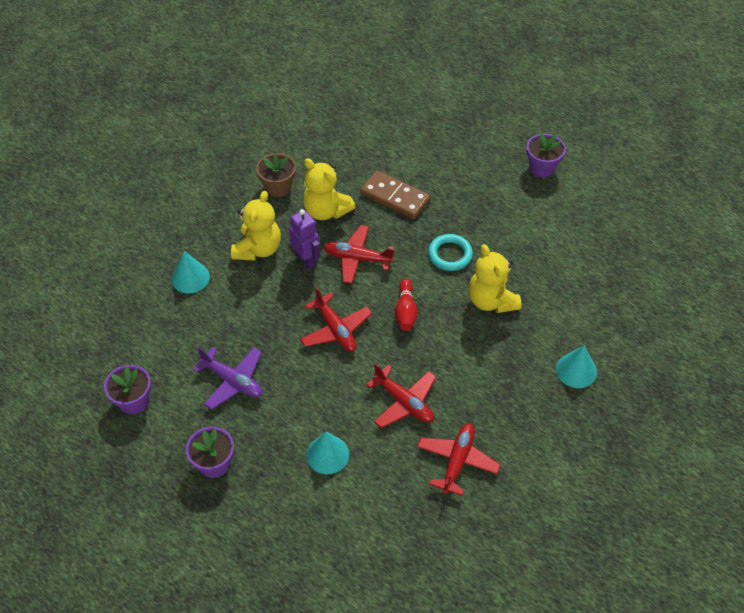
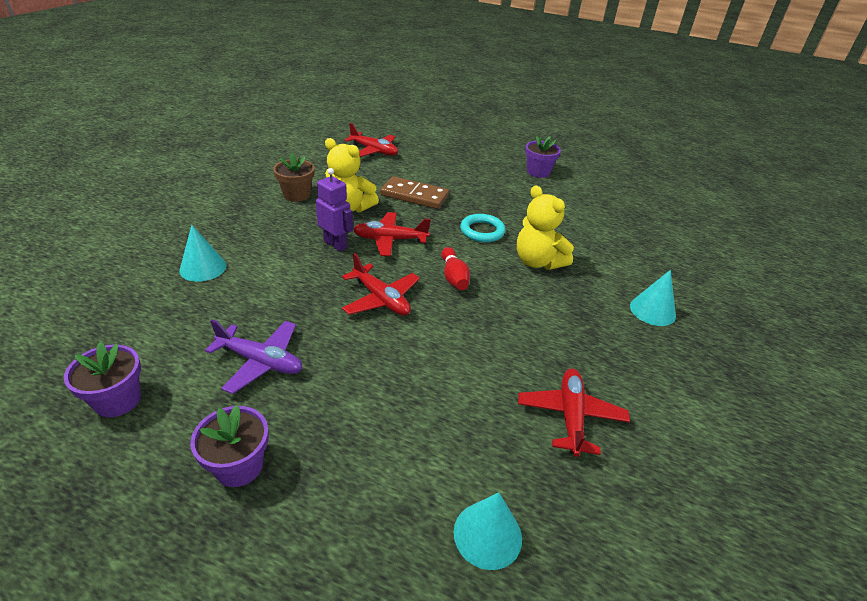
camera: 15 degrees left, 15 degrees down
(258, 249) = (281, 239): yellow teddy bear -> none
(327, 454) = (402, 431): turquoise cone -> turquoise cone (487, 534)
(404, 402) = (481, 360): red plane -> red plane (374, 151)

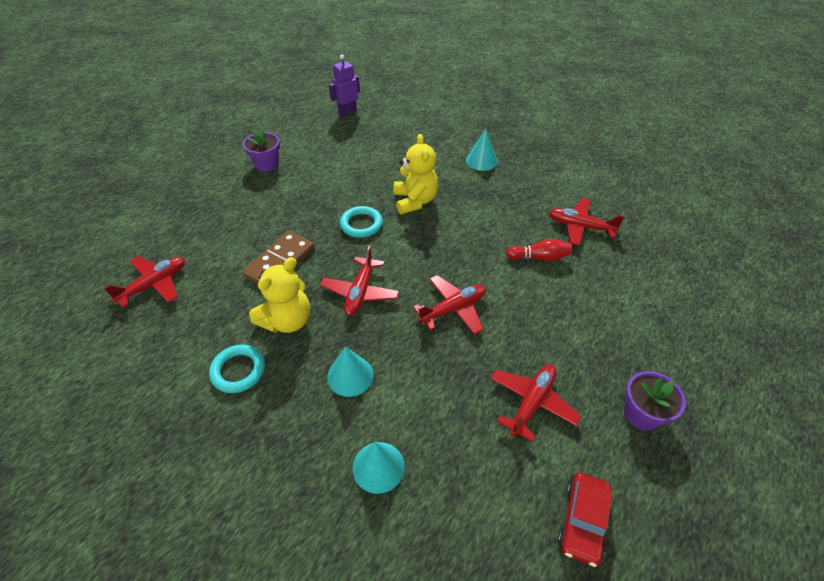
camera: 75 degrees left, 10 degrees up
(118, 400) = (583, 521): purple flower pot -> red car
(260, 361) = (531, 403): purple plane -> red plane
(297, 195) = (238, 371): brown flower pot -> turquoise ring
(335, 244) = (358, 337): purple robot -> purple robot (347, 112)
(454, 277) = (428, 256): red bowling pin -> red bowling pin (539, 257)
(487, 534) = (670, 283): turquoise cone -> turquoise cone (350, 376)
(538, 262) = (415, 201): yellow teddy bear -> yellow teddy bear turned 75 degrees counterclockwise

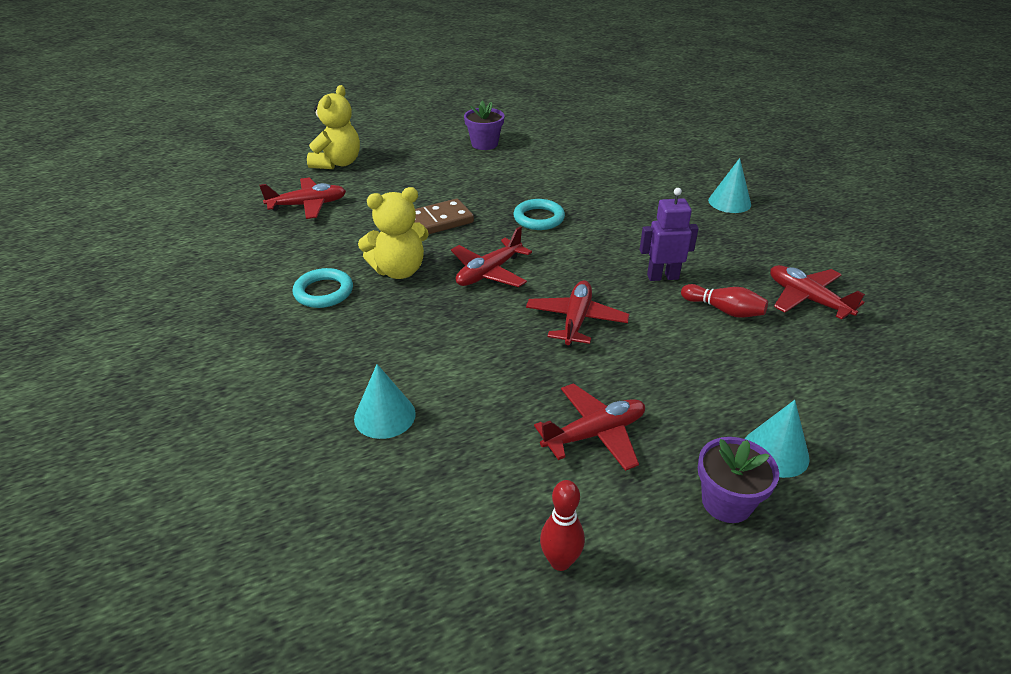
camera: 30 degrees right, 10 degrees down
(347, 112) = (606, 122): purple robot -> purple robot (662, 277)
(350, 376) = (420, 334): turquoise cone -> turquoise cone (775, 452)
(415, 201) = (616, 216): yellow teddy bear -> yellow teddy bear (337, 163)
(453, 309) = (576, 320): red plane -> red plane turned 75 degrees counterclockwise
(583, 521) = (560, 561): red car -> red bowling pin

